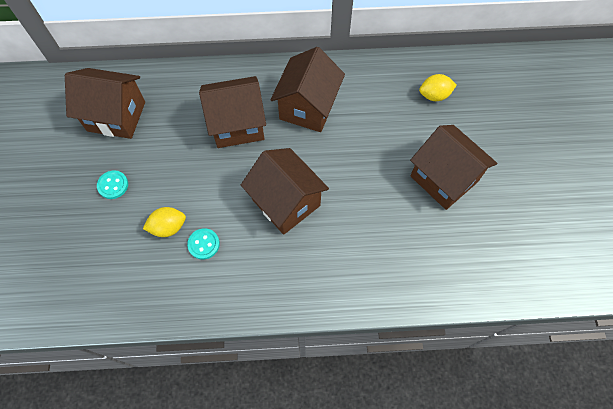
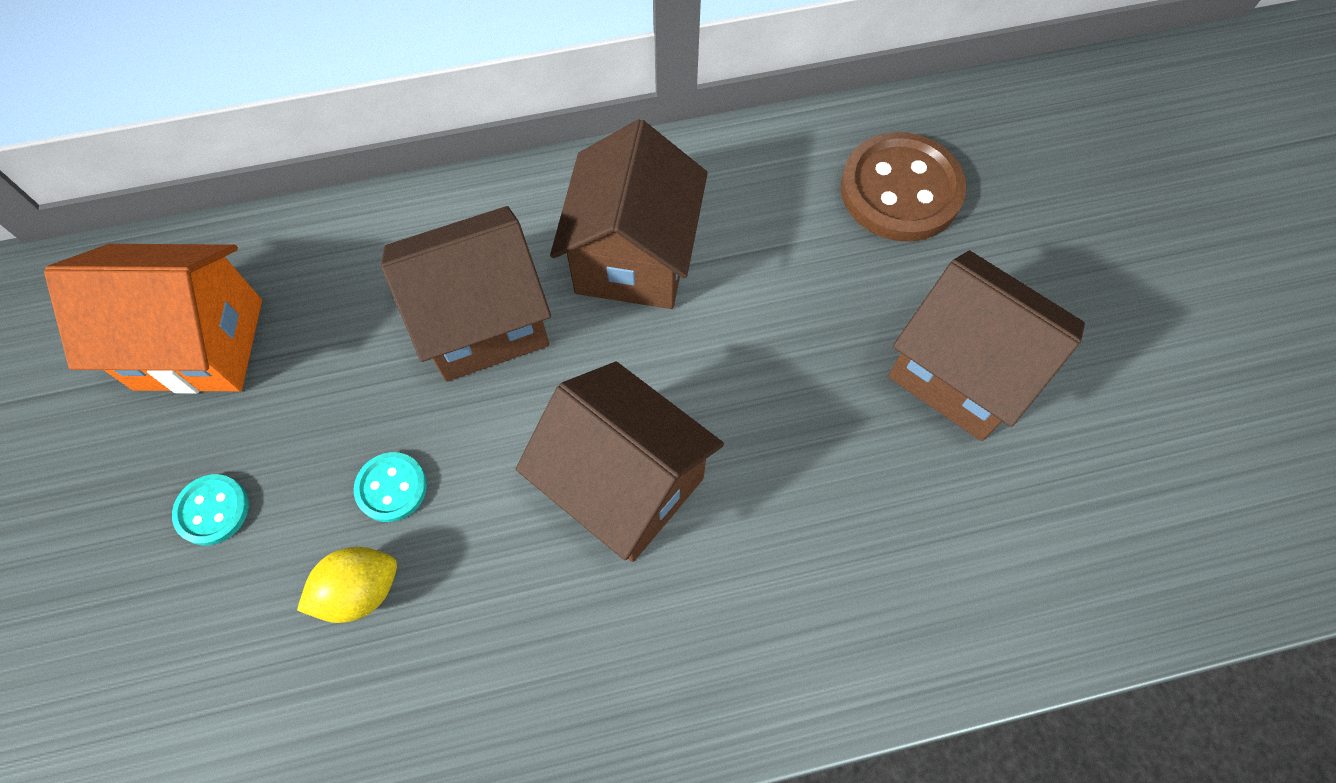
camera: 10 degrees left, 0 degrees up
(116, 116) = (199, 344): brown house -> orange house
(203, 244) = (450, 618): turquoise button -> turquoise button (391, 488)
(434, 95) = (900, 190): yellow lemon -> brown button

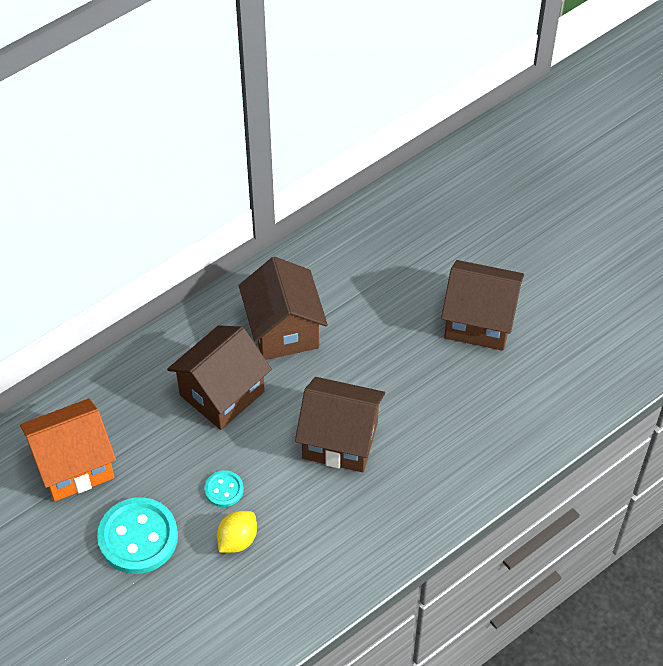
camera: 25 degrees left, 10 degrees down
(212, 510) = (138, 537): turquoise button -> turquoise button, size x2.01
(900, 190) = (407, 240): brown button -> none

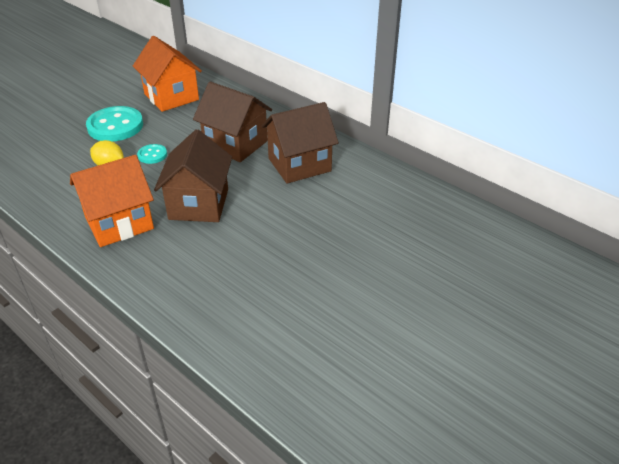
camera: 80 degrees right, 15 degrees down
(360, 523) = (119, 223): none -> orange house
(479, 321) = (341, 275): brown house -> none

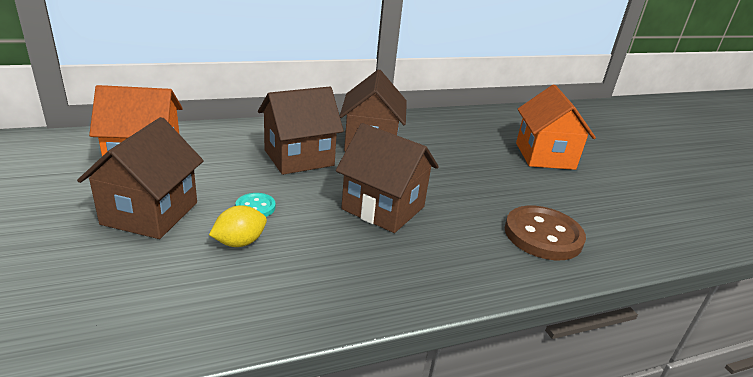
camera: 65 degrees left, 10 degrees down
(115, 126) = (150, 213): turquoise button -> brown house
(119, 223) = (371, 267): orange house -> orange house (544, 156)
(231, 298) = (543, 235): none -> brown button

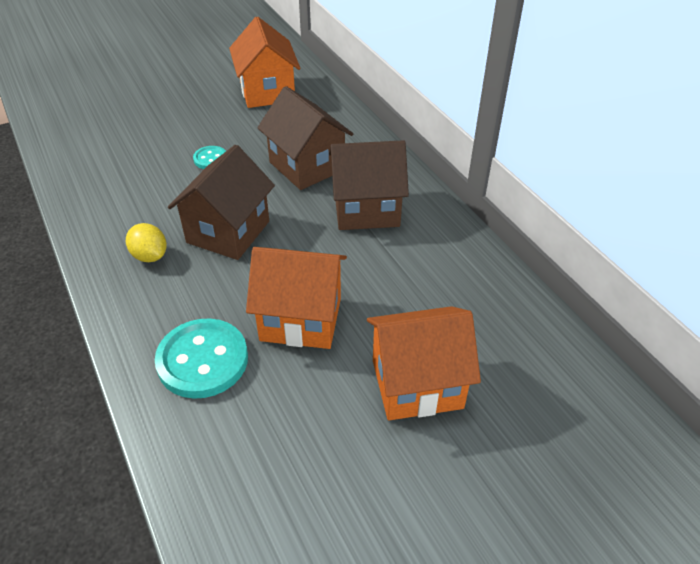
camera: 85 degrees right, 15 degrees up
(150, 213) = (190, 115): brown house -> none
(240, 242) = (160, 162): yellow lemon -> yellow lemon (150, 256)
(493, 186) = (301, 319): none -> orange house
(543, 235) = (202, 360): brown button -> turquoise button

